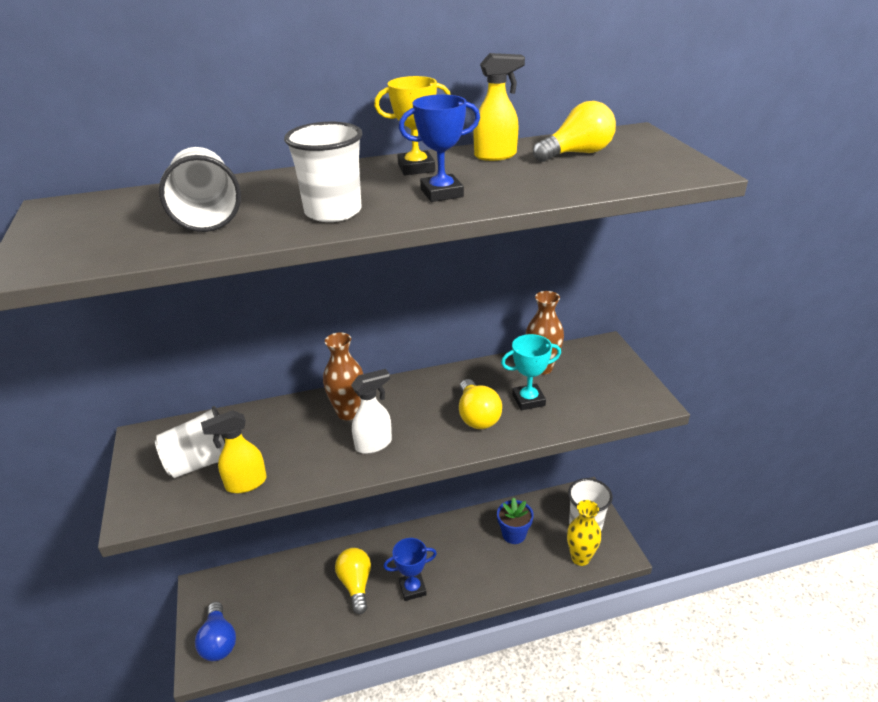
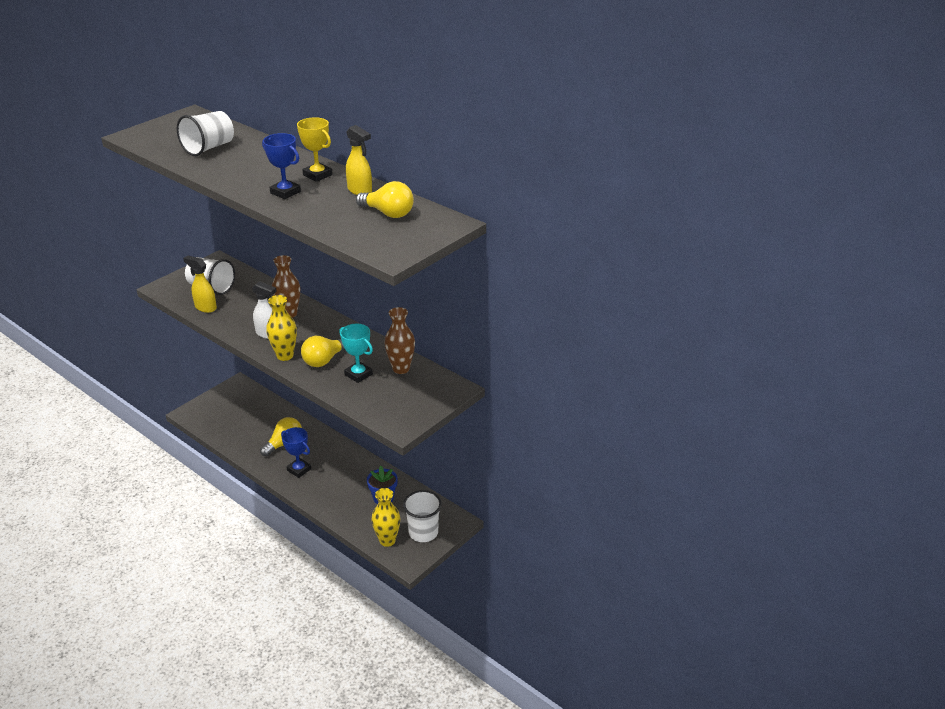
camera: 55 degrees right, 0 degrees up
(219, 641) = (207, 411): blue light bulb -> none
(333, 212) = (237, 174): white cup -> none
(438, 445) = (285, 356): none -> yellow vase

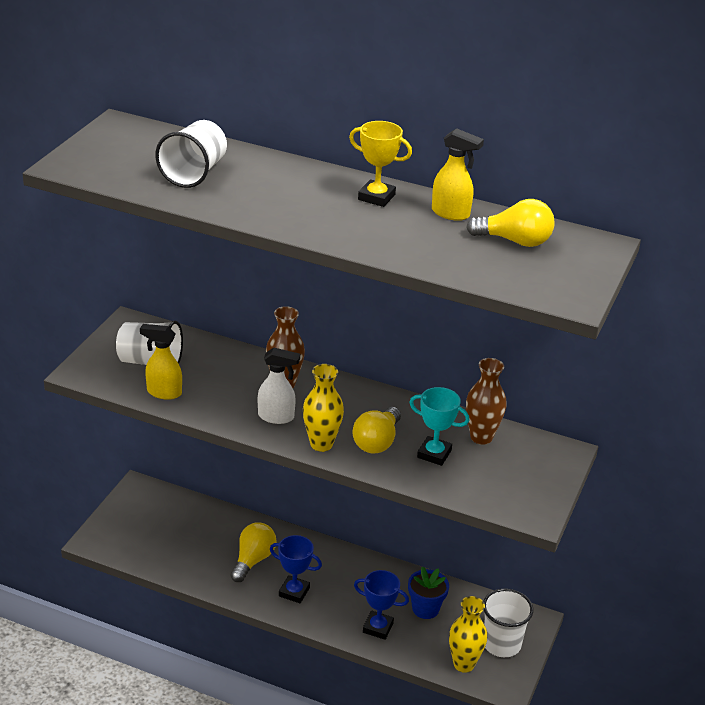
camera: 20 degrees left, 0 degrees up
(285, 192) = (358, 227): blue trophy -> blue trophy (378, 628)

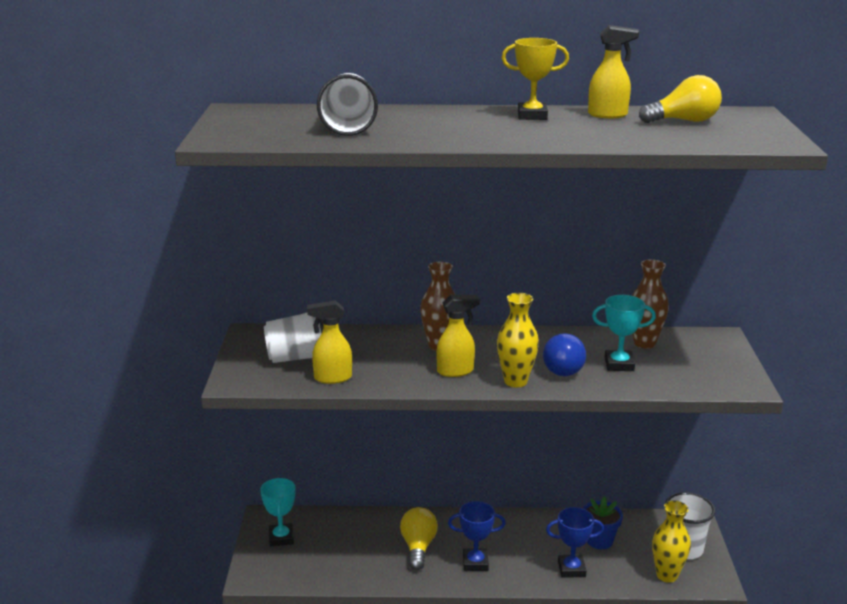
camera: 20 degrees left, 10 degrees down
(140, 512) = (281, 538): none -> turquoise trophy
(276, 417) = (456, 371): white spray bottle -> yellow spray bottle
(377, 442) = (562, 368): yellow light bulb -> blue light bulb

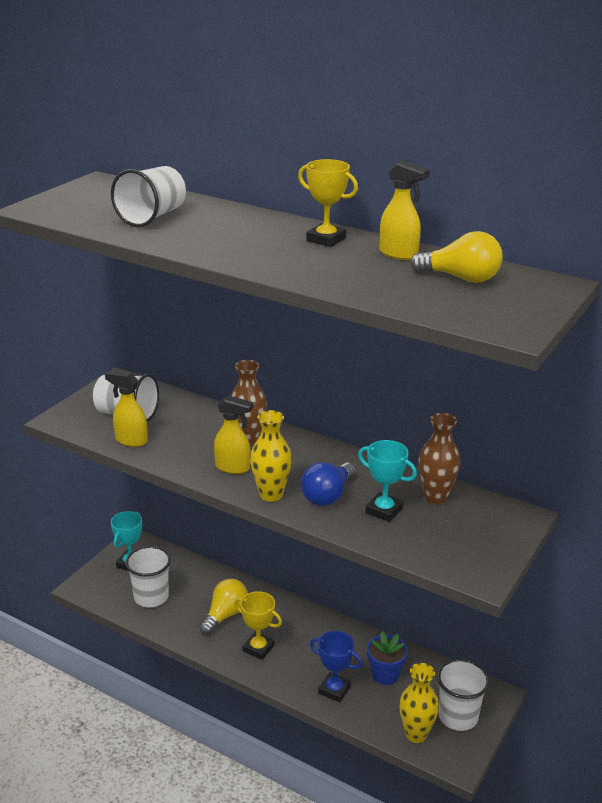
camera: 30 degrees right, 5 degrees up
(332, 559) = (151, 597): none -> white cup
(475, 563) = (258, 648): blue trophy -> yellow trophy

